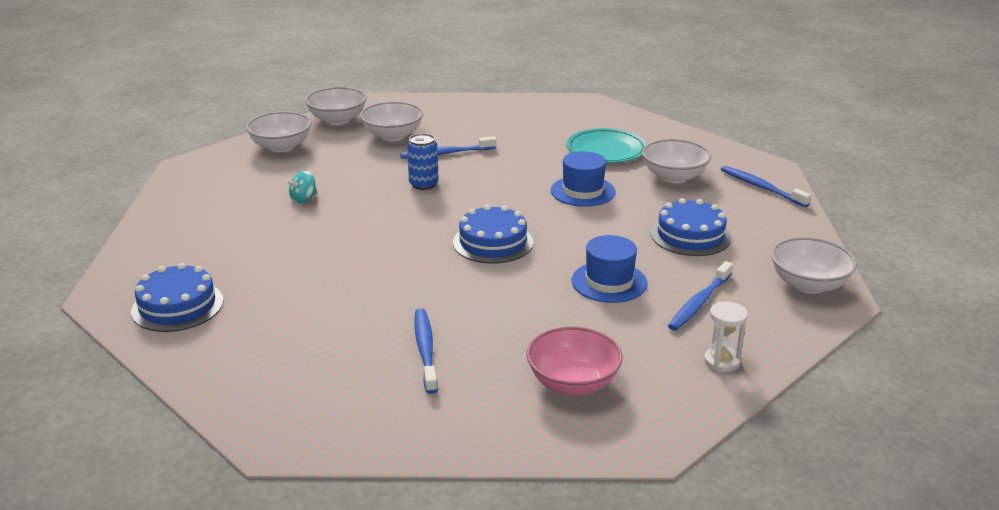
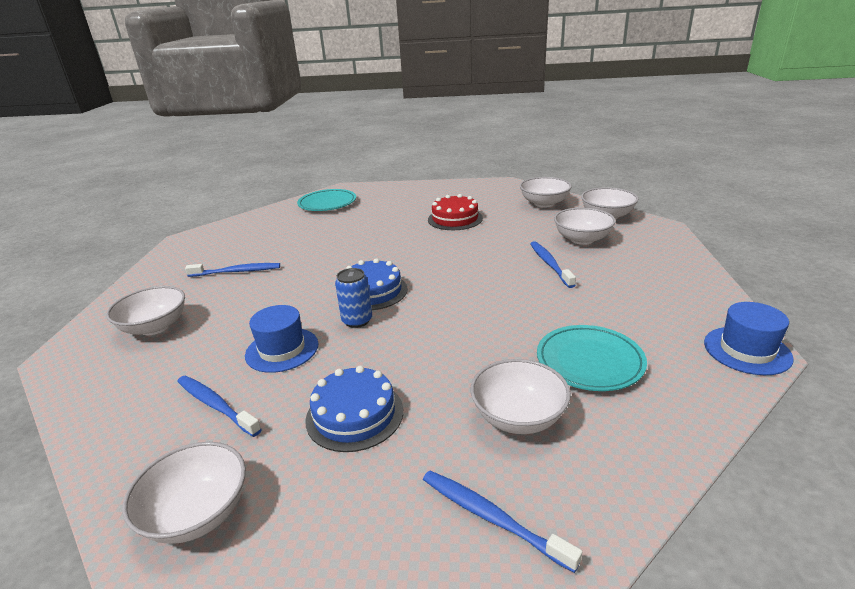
camera: 95 degrees right, 0 degrees up
(177, 306) = (327, 203): blue cake -> turquoise plate
(303, 199) = (455, 219): turquoise spinning top -> red cake
(423, 184) = (482, 258): blue can -> blue can (357, 320)
(573, 383) = (155, 327): pink bowl -> white bowl
(582, 191) = (471, 340): blue hat -> blue hat (747, 350)
(722, 361) = (115, 409): white hourglass -> none
(761, 187) = (491, 517): blue toothbrush -> blue toothbrush turned 105 degrees counterclockwise

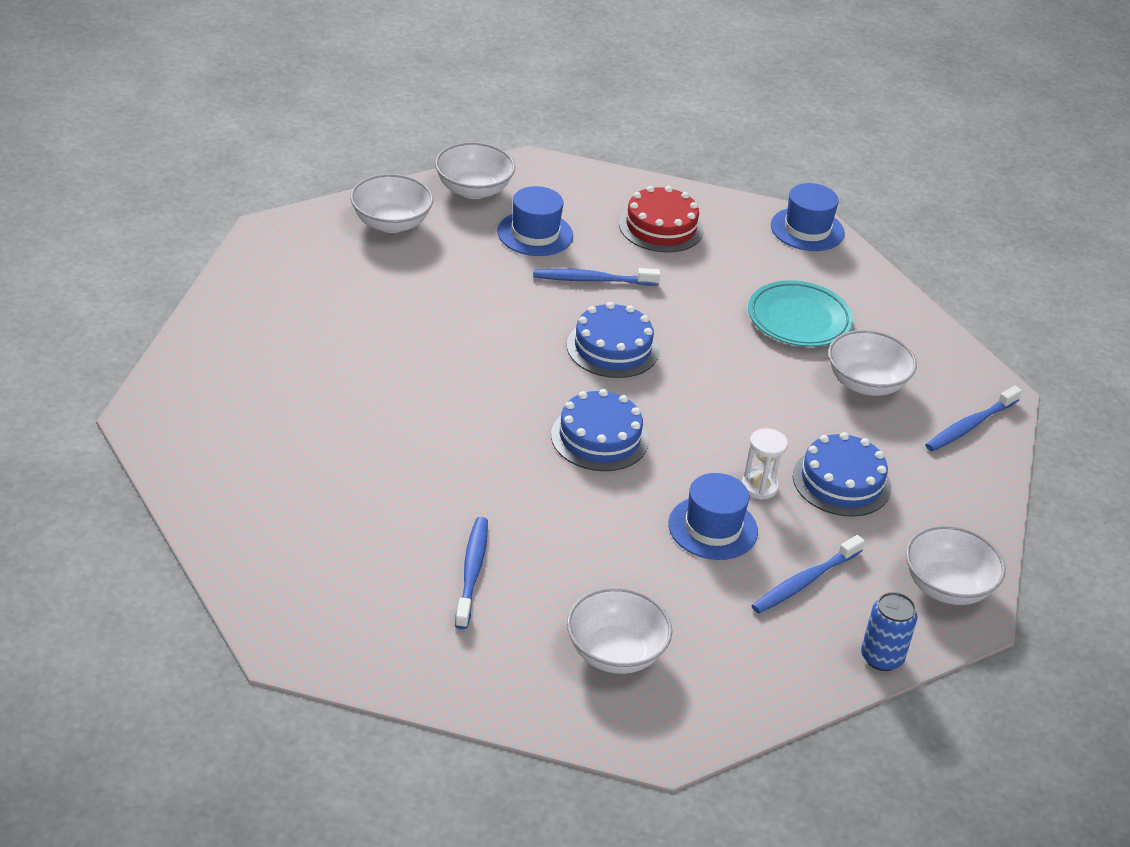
camera: 85 degrees left, 10 degrees up
(327, 203) = (220, 448): turquoise plate -> none
(336, 366) = (759, 487): none -> white hourglass
(357, 320) = (668, 460): blue can -> blue can (881, 658)
(455, 219) = (396, 319): red cake -> red cake (661, 227)
(476, 282) = (612, 348): none -> blue cake
(582, 239) = (535, 234): white bowl -> blue hat

